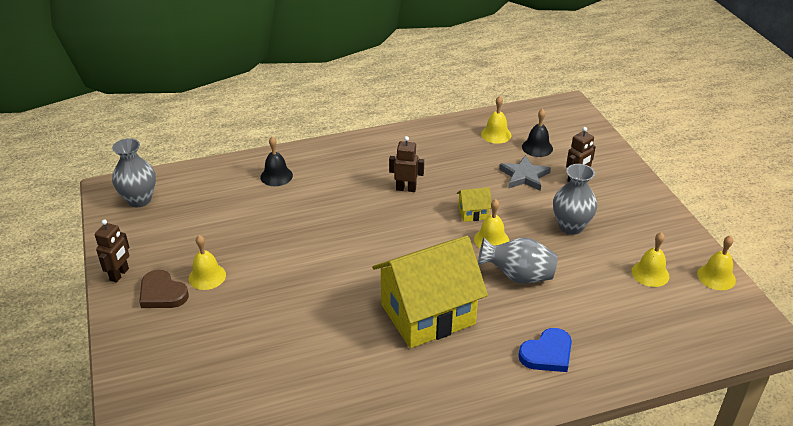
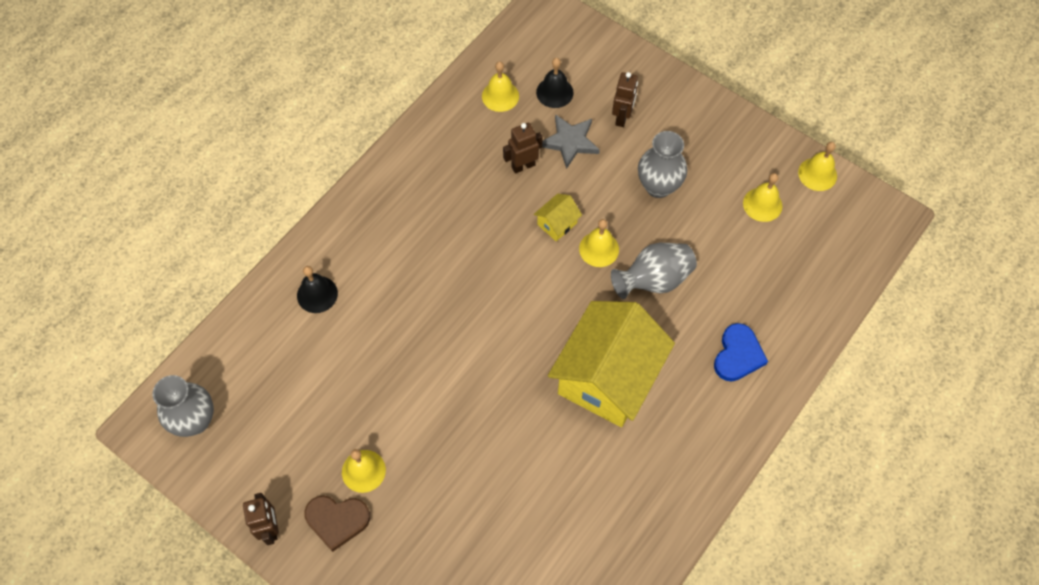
camera: 35 degrees left, 25 degrees up
(406, 189) = (467, 230): brown robot -> brown robot (523, 166)

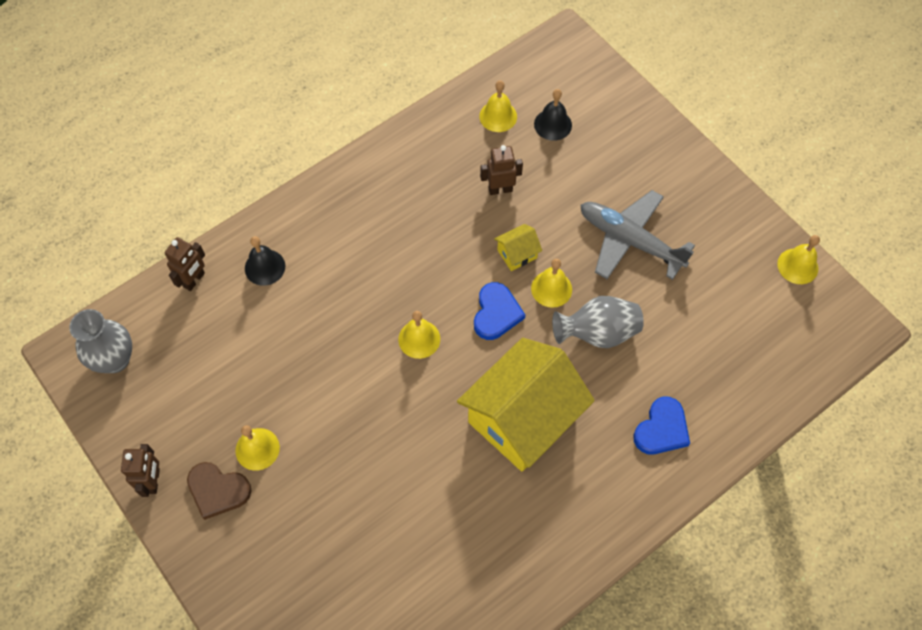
camera: 15 degrees right, 0 degrees up
(554, 285) = (496, 313): none -> blue heart
(570, 142) = (554, 176): grey star -> none
(622, 117) = (613, 164): brown robot -> brown robot (194, 280)
(658, 186) = (629, 240): grey vase -> grey plane
(762, 204) = (731, 283): yellow bell -> yellow bell (419, 339)

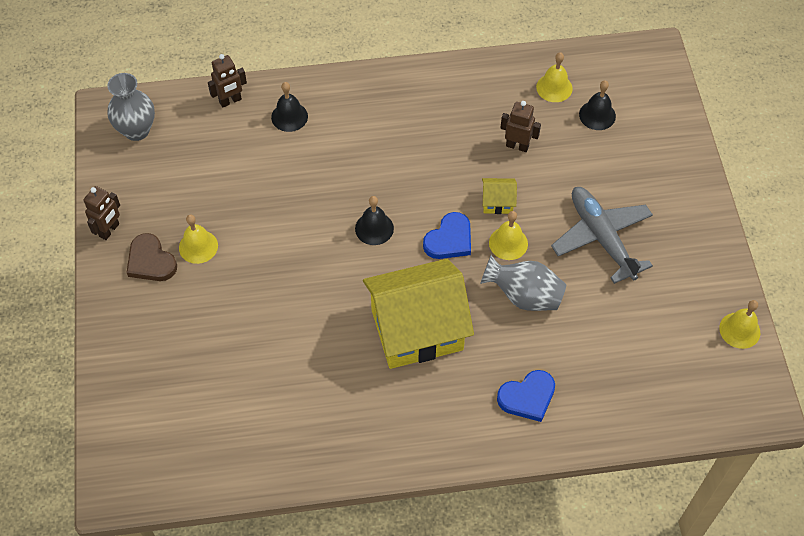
camera: 30 degrees right, 5 degrees down
(419, 339) = (374, 228): yellow bell -> black bell

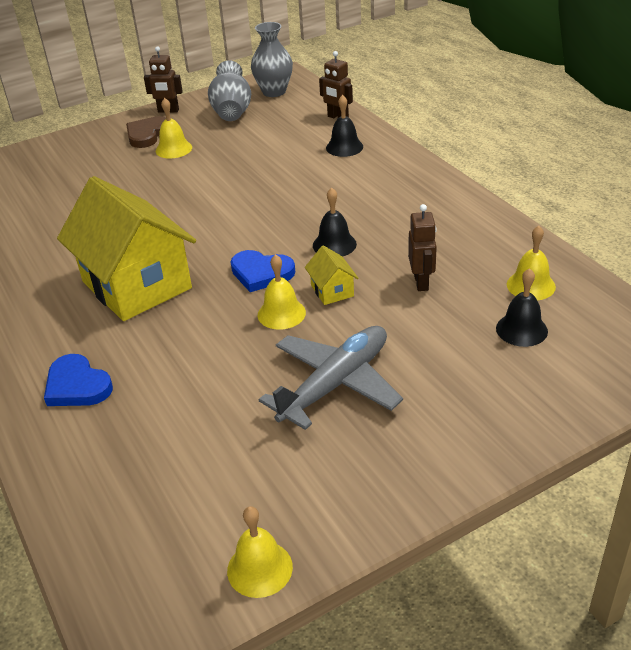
camera: 70 degrees right, 20 degrees down
(374, 228) = (247, 225): black bell -> black bell (334, 244)
(524, 296) = (215, 345): grey vase -> grey vase (232, 112)

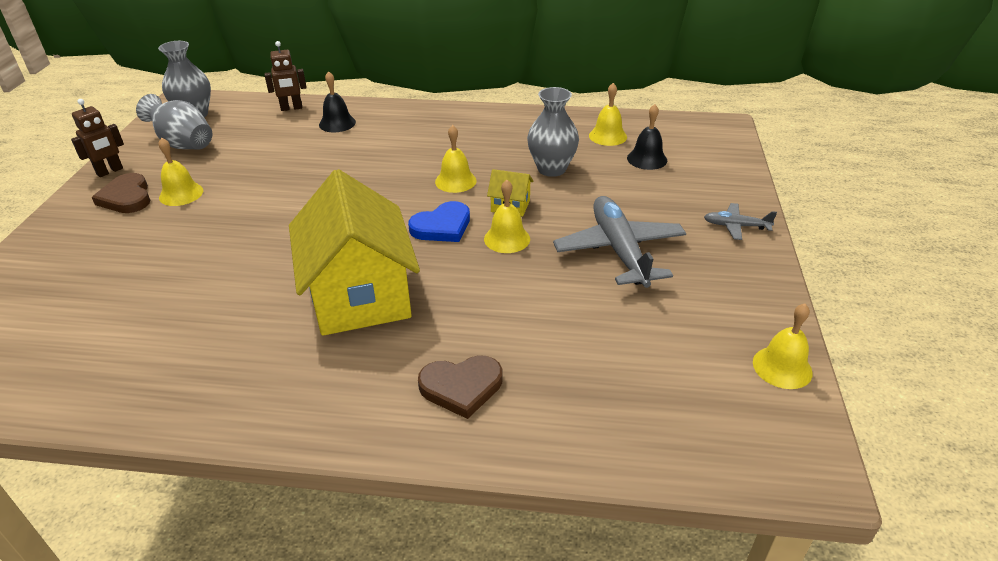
camera: 55 degrees left, 0 degrees up
(77, 386) = (461, 387): blue heart -> brown heart
(136, 285) = (360, 295): yellow house -> yellow house turned 75 degrees clockwise
(334, 244) = (455, 181): black bell -> yellow bell
(421, 282) = (551, 169): brown robot -> grey vase
(470, 444) = (736, 226): none -> grey plane

